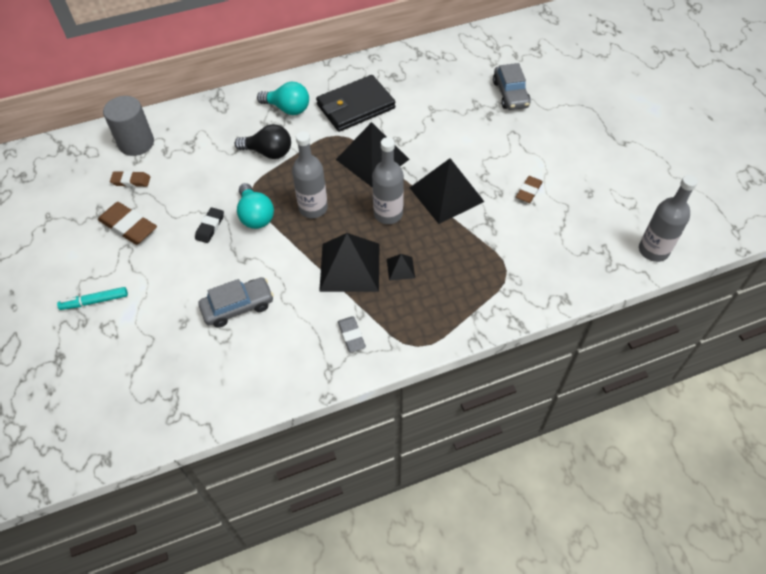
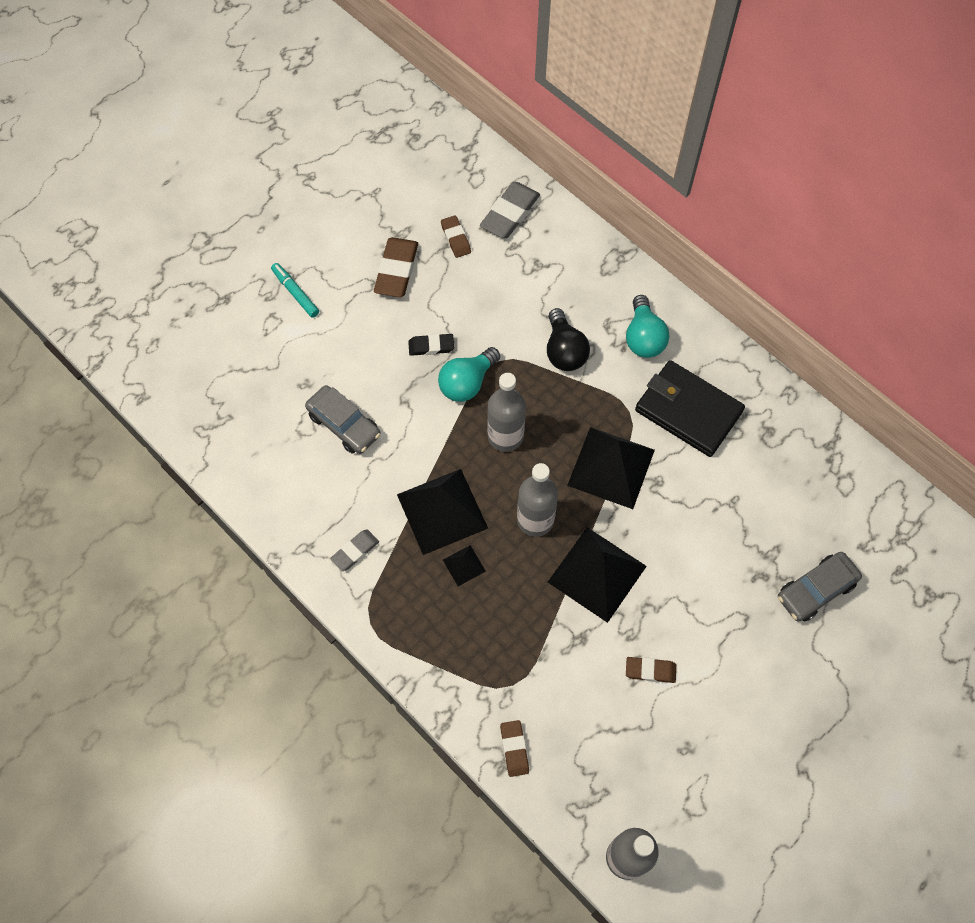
camera: 65 degrees right, 10 degrees up
(136, 143) = (510, 213): grey cylinder -> grey eraser
(555, 287) = (514, 749): none -> brown eraser

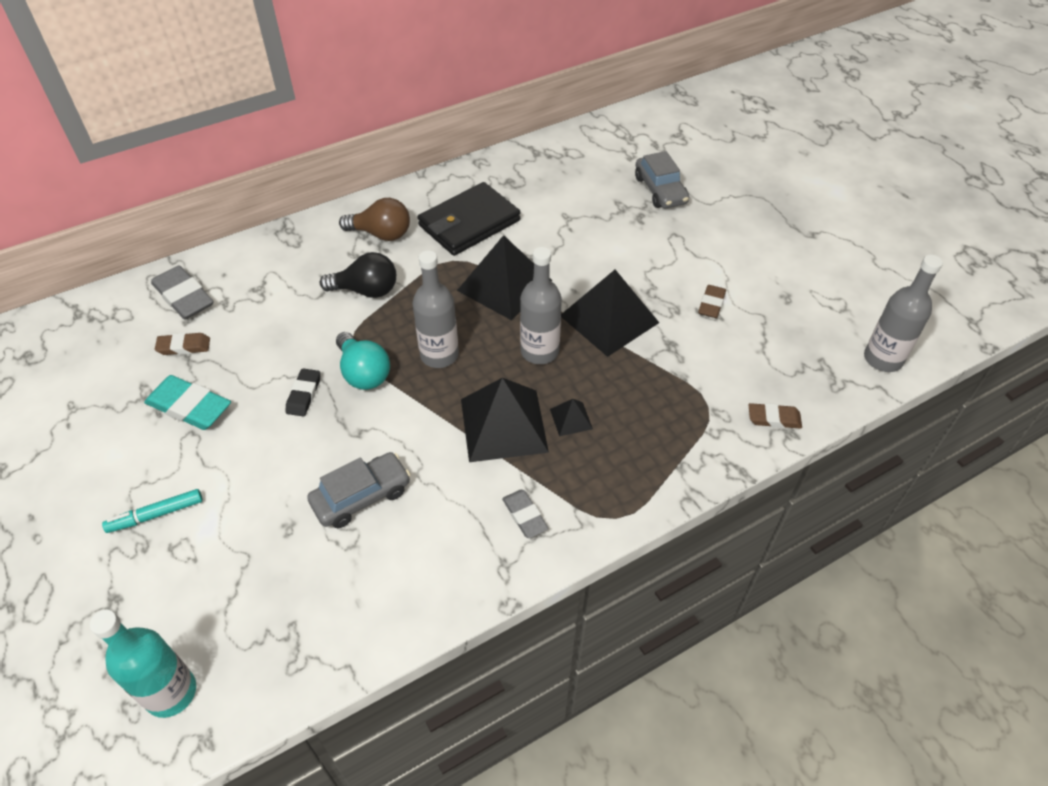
camera: 75 degrees left, 15 degrees down
(168, 363) = (171, 692): none -> turquoise bottle
(396, 270) = (189, 407): brown eraser -> turquoise eraser
(643, 338) = (381, 234): turquoise light bulb -> brown light bulb

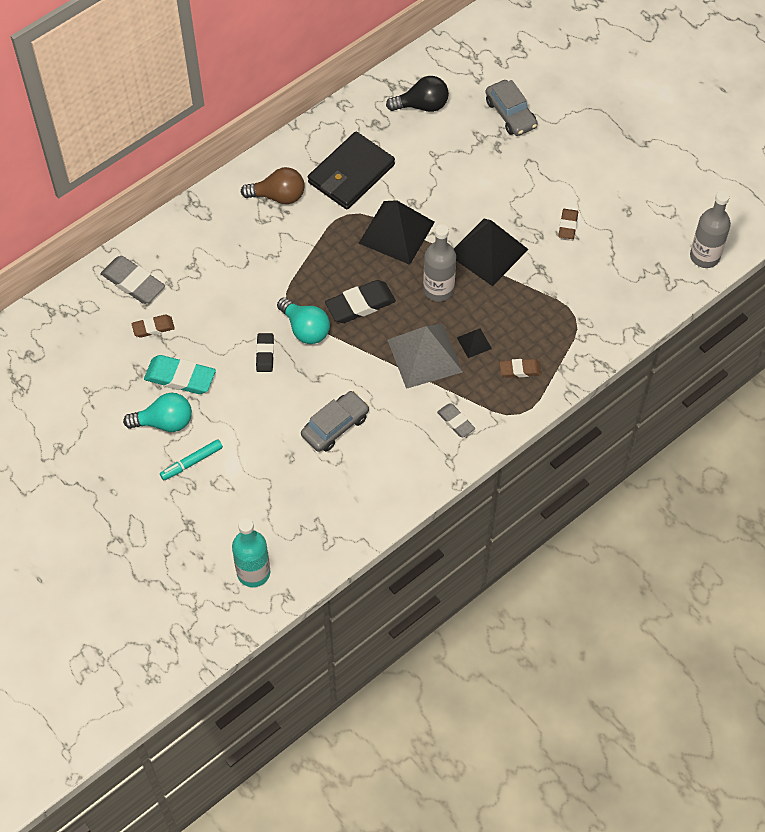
camera: 10 degrees left, 10 degrees up
(145, 457) = (164, 422): none -> turquoise light bulb
(366, 290) = (283, 254): black light bulb -> black light bulb (422, 105)
(439, 355) = (360, 304): grey bottle -> black eraser
(503, 425) = (424, 356): black pyramid -> grey pyramid
(774, 418) = (625, 319): brown eraser -> brown eraser (520, 370)

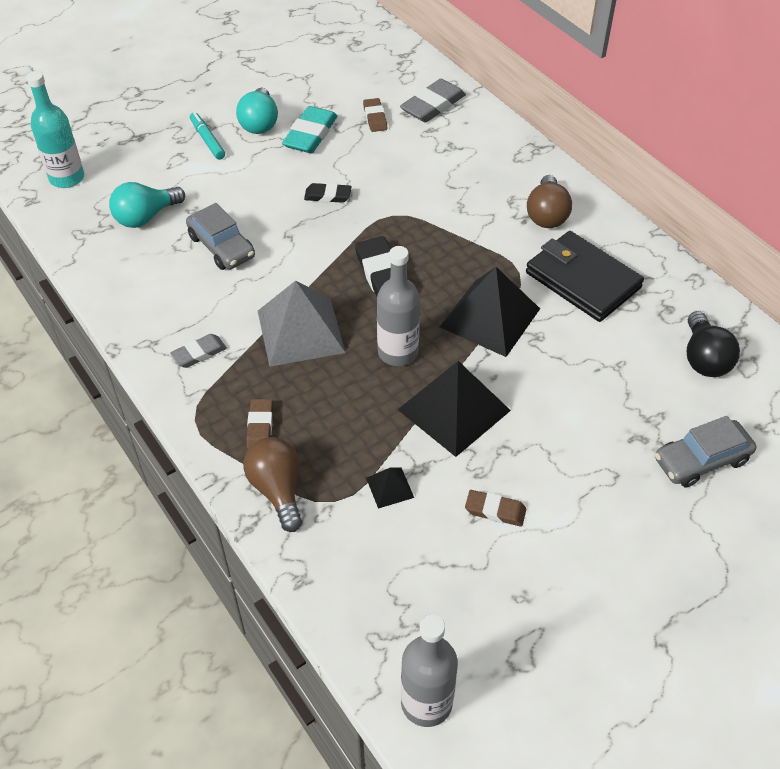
camera: 95 degrees right, 10 degrees down
(305, 329) = (356, 229): turquoise light bulb -> turquoise light bulb (145, 217)
(474, 343) = (310, 382): black pyramid -> black pyramid (389, 487)
(572, 351) = (277, 490): none -> brown light bulb

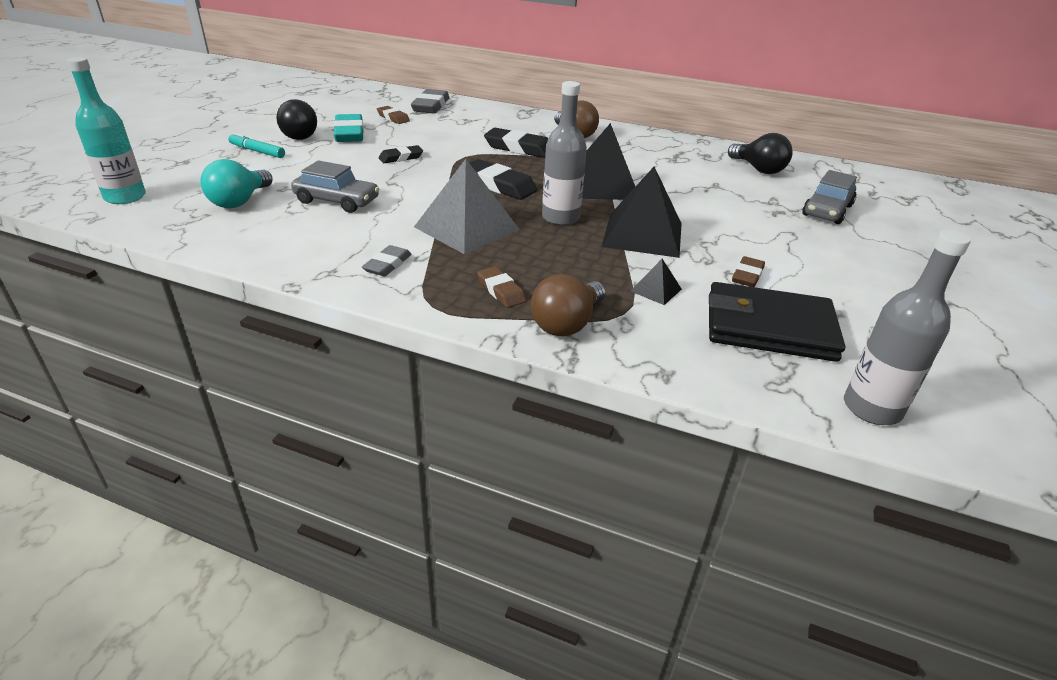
camera: 35 degrees left, 15 degrees down
(259, 123) = (297, 136): turquoise light bulb -> black light bulb
(277, 490) = (567, 324): brown light bulb -> brown light bulb turned 90 degrees counterclockwise
(460, 220) = (519, 148): none -> black eraser
(495, 510) = (747, 275): brown eraser -> brown eraser turned 45 degrees counterclockwise
(582, 280) = (638, 155): black wallet -> black wallet (769, 327)

